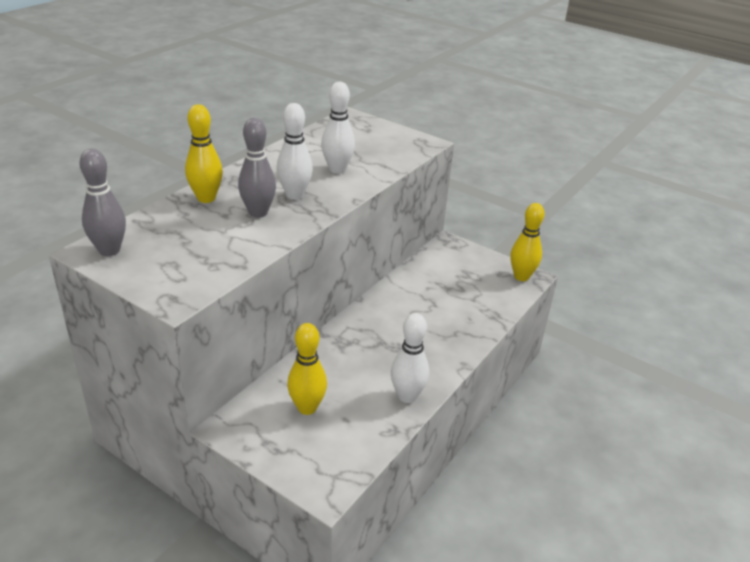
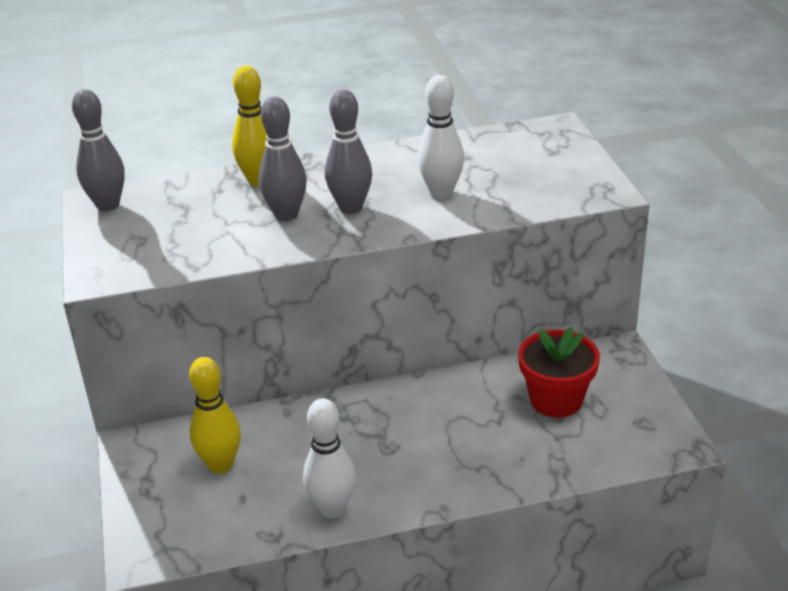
camera: 45 degrees right, 0 degrees up
(295, 195) = (351, 207): white bowling pin -> grey bowling pin
(449, 280) = (556, 400): none -> red flower pot
(521, 276) = (665, 438): yellow bowling pin -> none

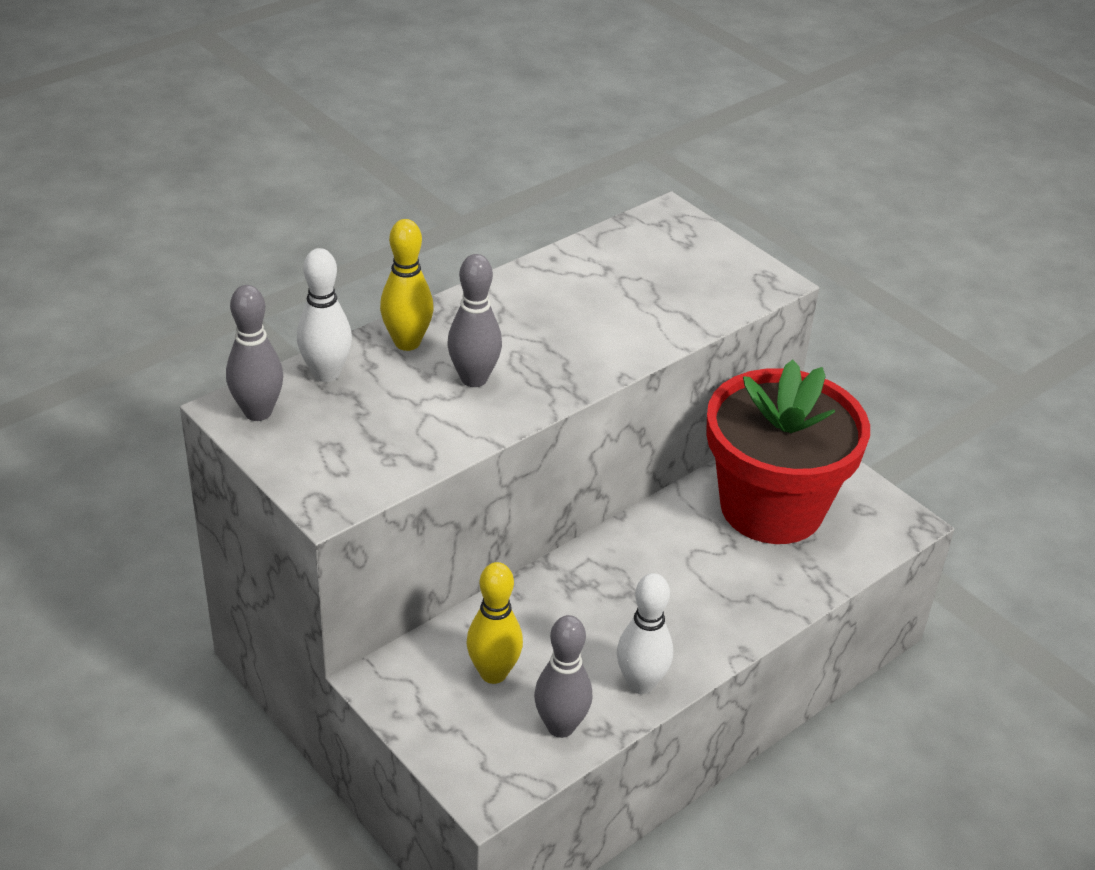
camera: 30 degrees left, 5 degrees up
(351, 207) = (535, 355): grey bowling pin -> grey bowling pin (560, 726)
(441, 192) = (614, 316): white bowling pin -> white bowling pin (326, 373)
(556, 400) = (771, 507): red flower pot -> red flower pot, size x1.88

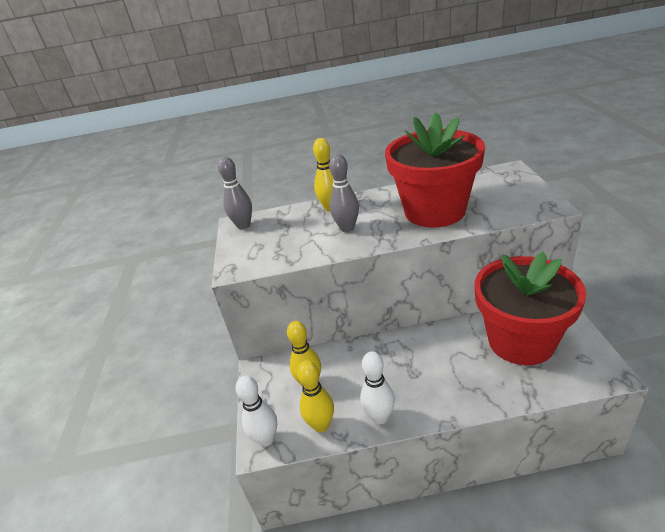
camera: 40 degrees right, 5 degrees down
(326, 373) = (285, 215): white bowling pin -> white bowling pin (266, 439)
(560, 726) = (321, 425): grey bowling pin -> yellow bowling pin
(600, 318) = (434, 211): none -> red flower pot

